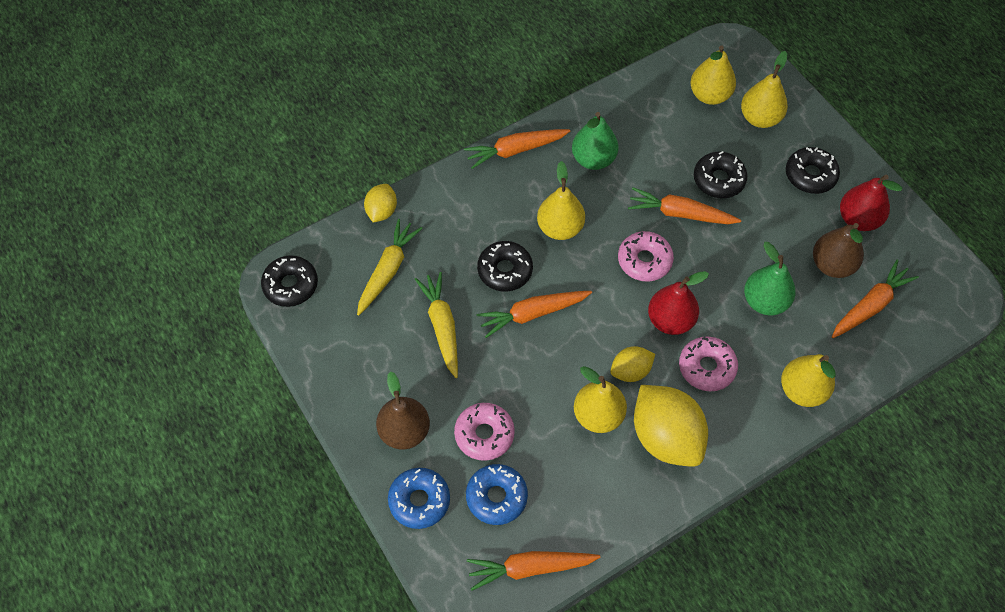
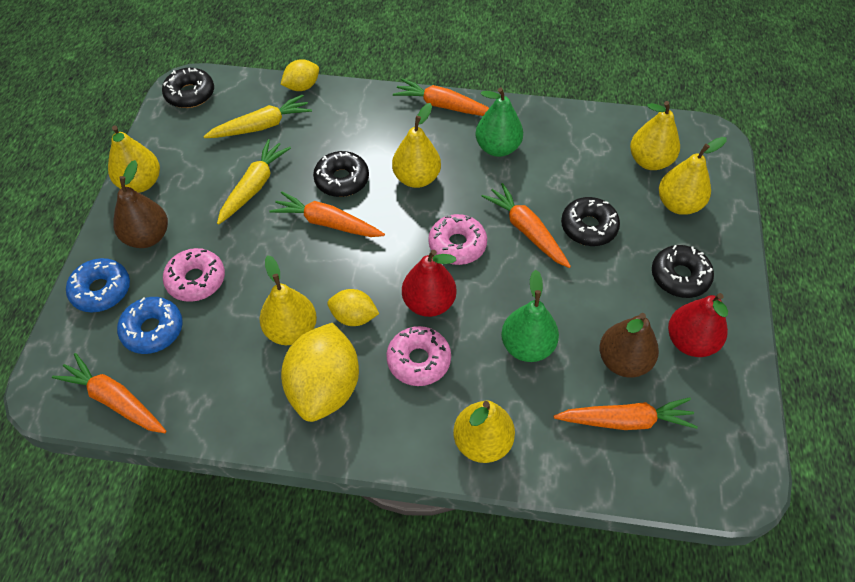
camera: 40 degrees right, 5 degrees down
(344, 393) = (140, 183): none -> yellow pear

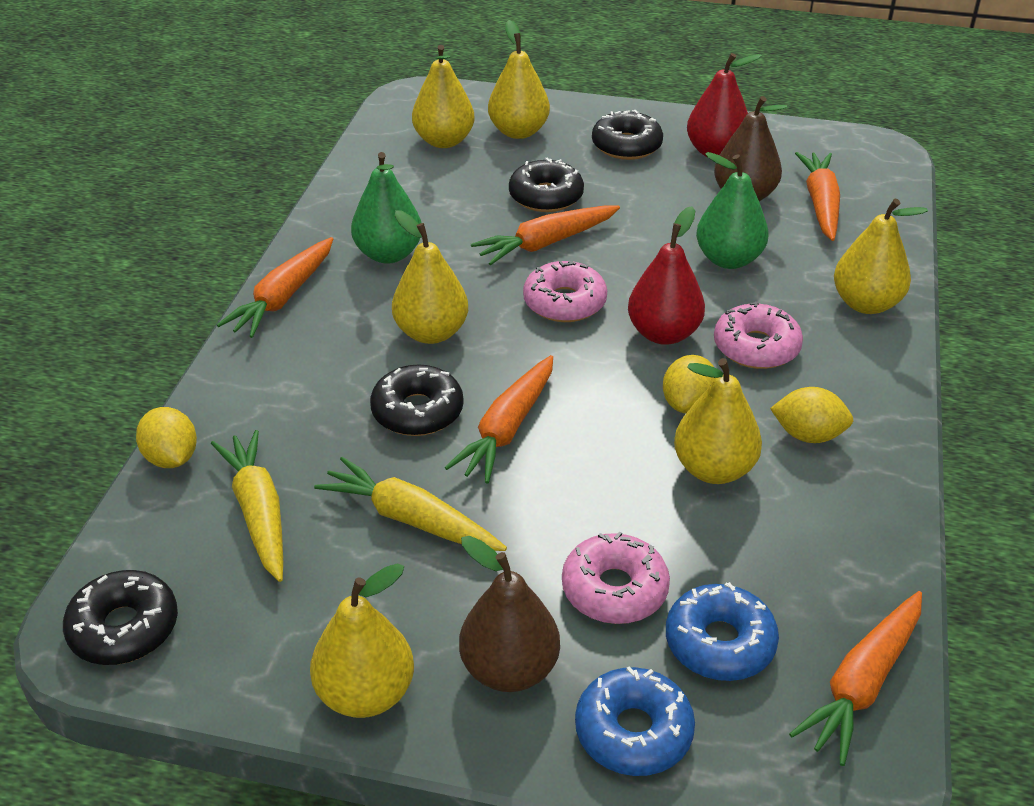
camera: 85 degrees left, 15 degrees down
(324, 388) = (808, 435): yellow lemon -> yellow lemon, size x0.53

